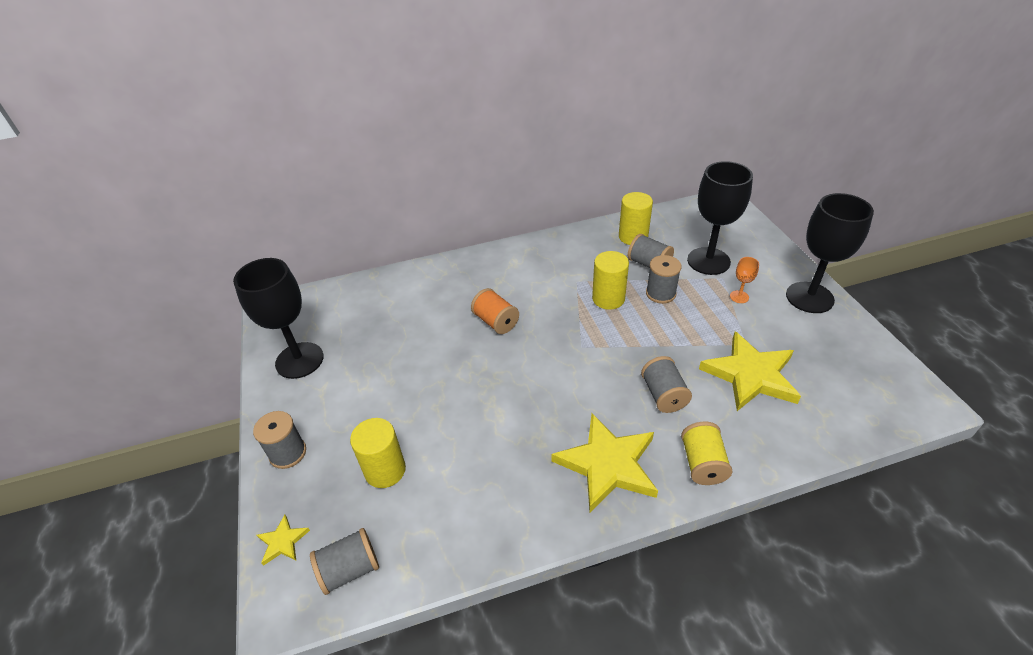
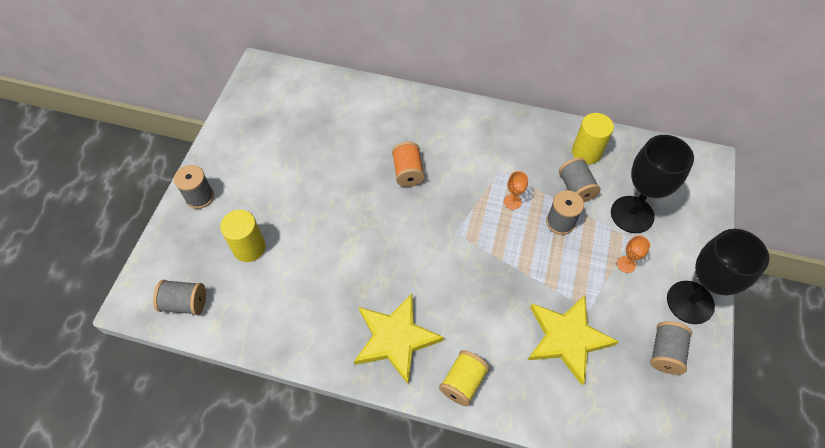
camera: 30 degrees right, 15 degrees up
(283, 542) = (160, 259): yellow star -> none
(299, 360) = (251, 126): black goblet -> none
(608, 298) = (512, 202): yellow cylinder -> orange goblet
(663, 395) = (482, 311): grey spool -> grey spool (665, 353)

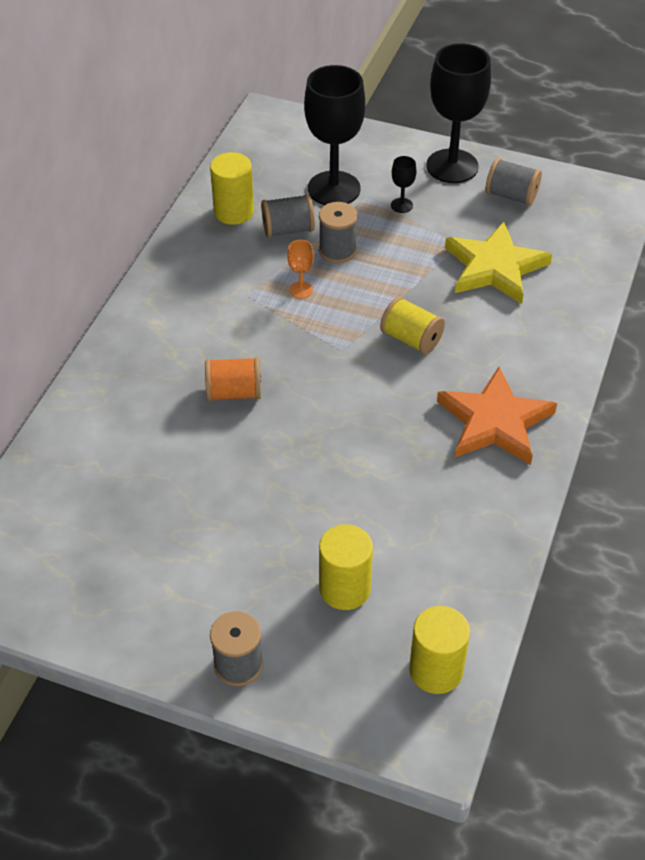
camera: 85 degrees left, 10 degrees down
(185, 303) = (436, 670): grey spool -> yellow cylinder
(395, 339) = (495, 421): yellow star -> orange star
(463, 382) = (550, 362): yellow spool -> yellow spool (411, 339)
(626, 264) = (401, 205): orange goblet -> black goblet

